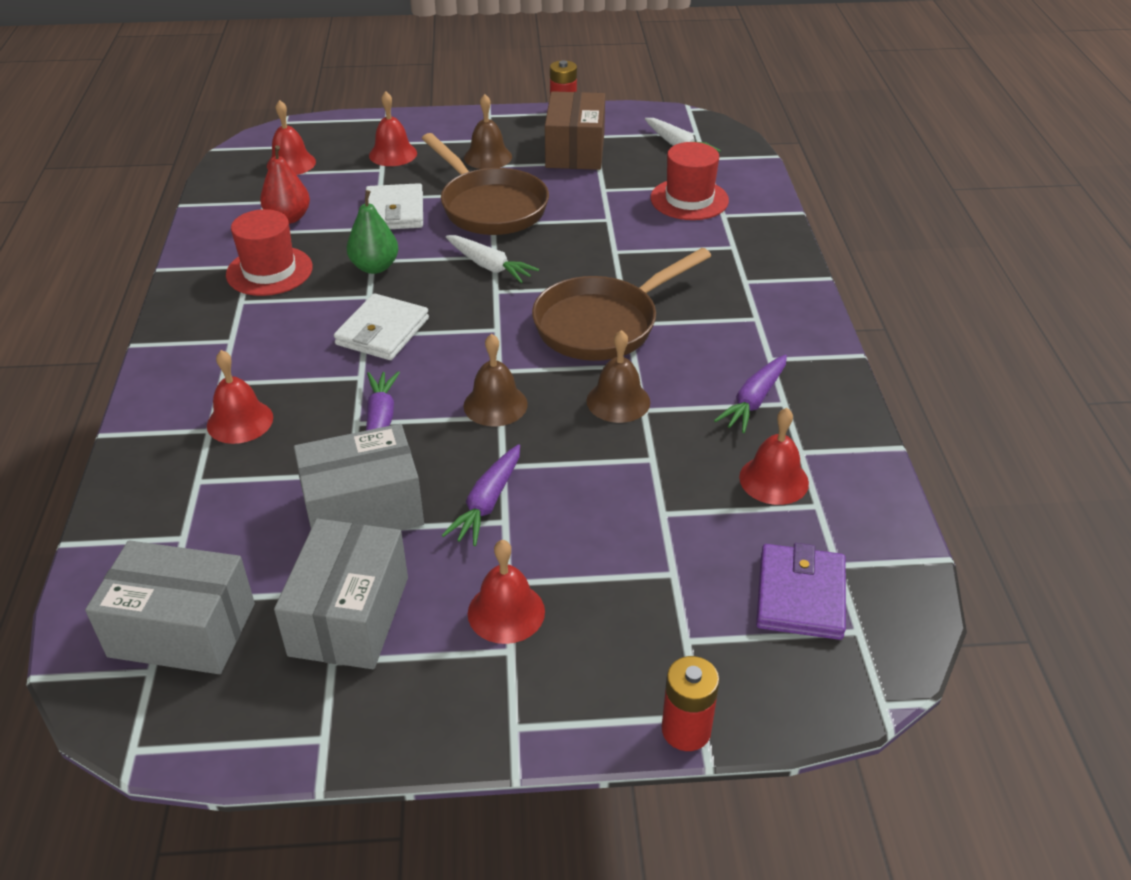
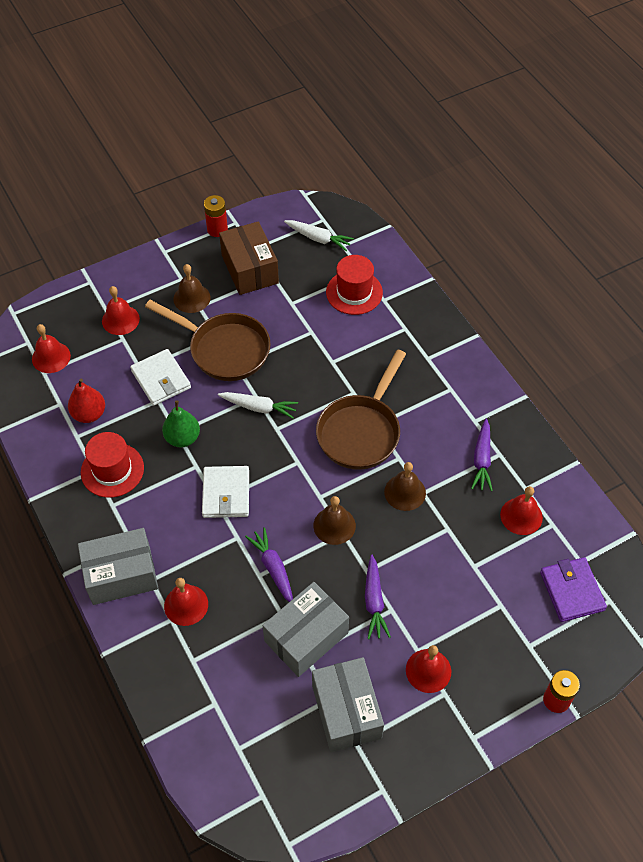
camera: 25 degrees left, 15 degrees up
(182, 630) = (261, 763): grey box -> grey box (121, 575)

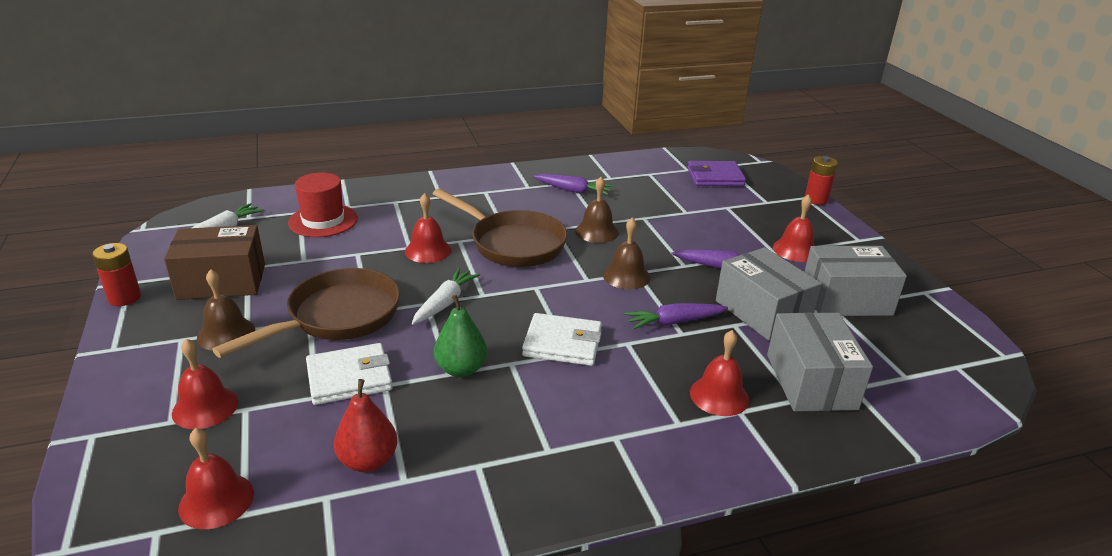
camera: 80 degrees left, 25 degrees down
(112, 470) = (486, 444): red hat -> none
(121, 575) = (668, 452): grey box -> grey box (811, 381)
(521, 516) = (638, 184): red bell -> red bell (428, 250)

